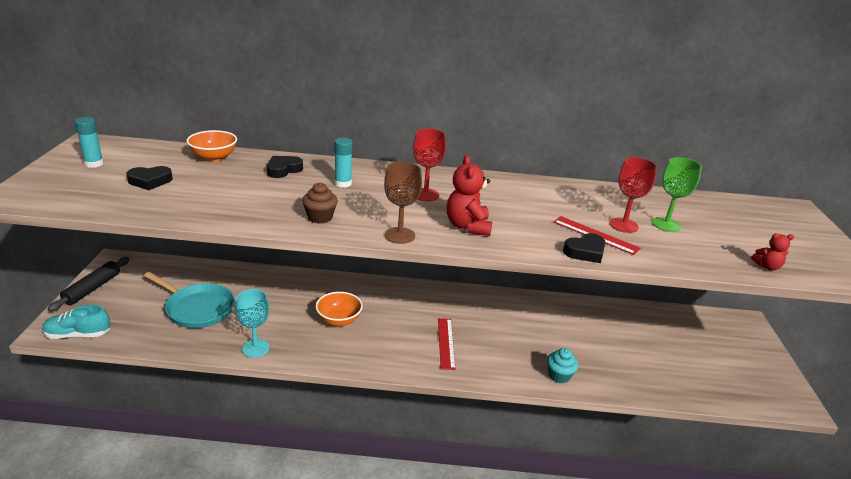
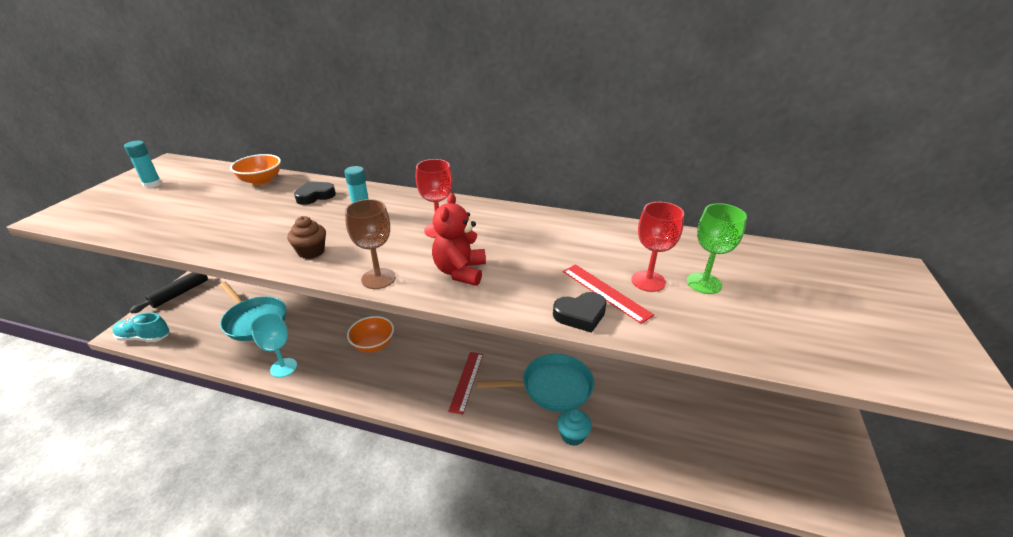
camera: 15 degrees right, 5 degrees up
(150, 181) = (185, 204): black heart -> none
(526, 340) = (552, 387): none -> turquoise pan
(767, 267) = (821, 356): red teddy bear -> none

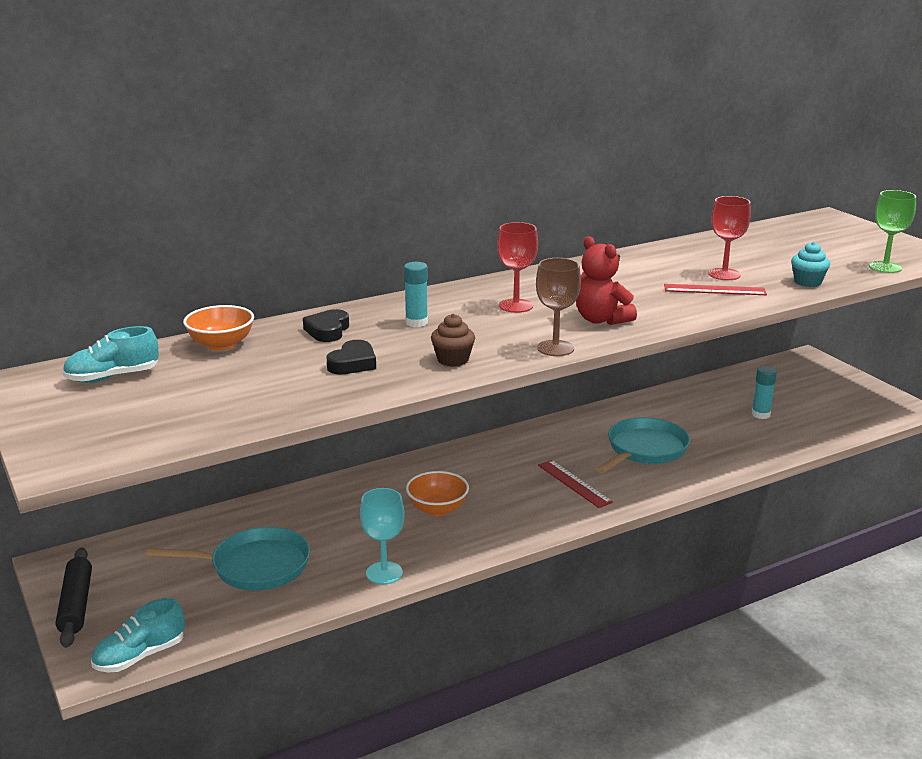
camera: 45 degrees left, 10 degrees down
(152, 184) = (83, 398): turquoise glue stick -> turquoise glue stick (760, 414)
(188, 178) = (112, 377): none -> turquoise shoe
(572, 435) = (708, 467): turquoise cupcake -> turquoise cupcake (807, 282)
(580, 315) = (727, 306): black heart -> black heart (353, 363)
(704, 283) = (754, 262): green goblet -> green goblet (885, 267)

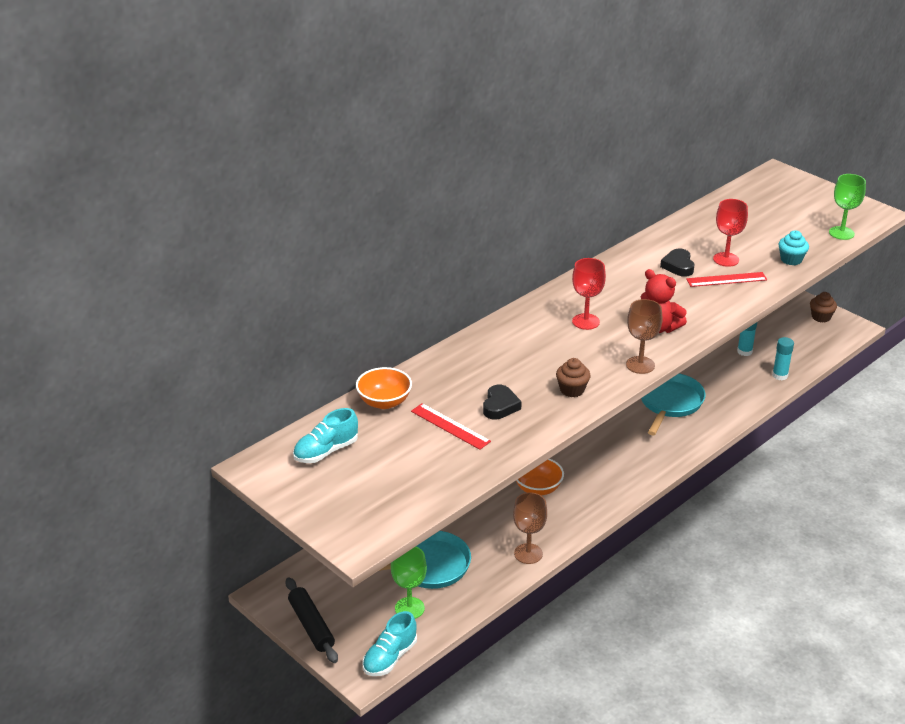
camera: 15 degrees left, 10 degrees up
(203, 606) = (409, 608): none -> green goblet
(327, 330) = (457, 373): black heart -> black heart (678, 266)
(384, 573) = (528, 554): turquoise goblet -> brown goblet
(416, 322) = (520, 353): turquoise glue stick -> turquoise glue stick (780, 375)
(574, 483) = (630, 445): red ruler -> red ruler (450, 426)
(870, 395) = (821, 317): none -> brown cupcake

